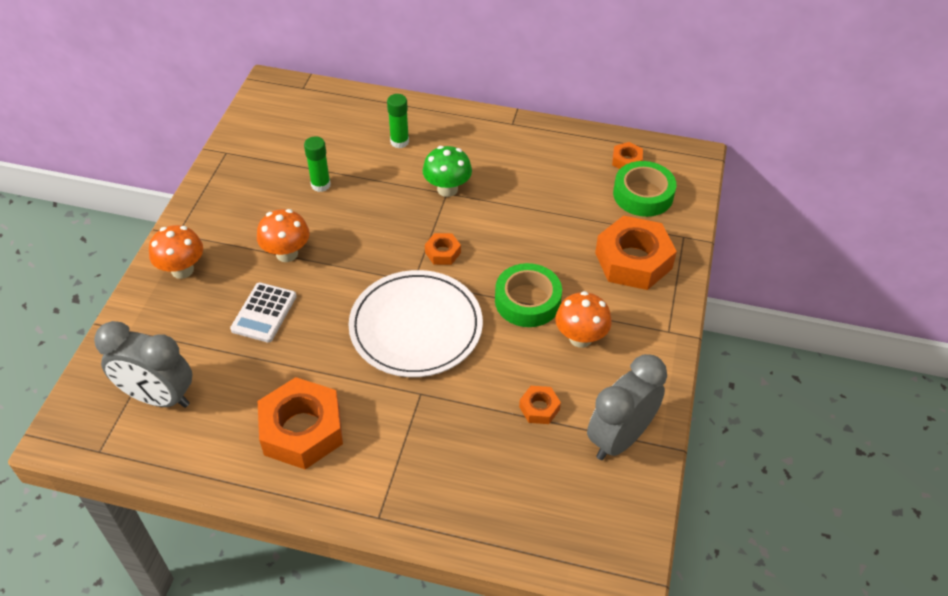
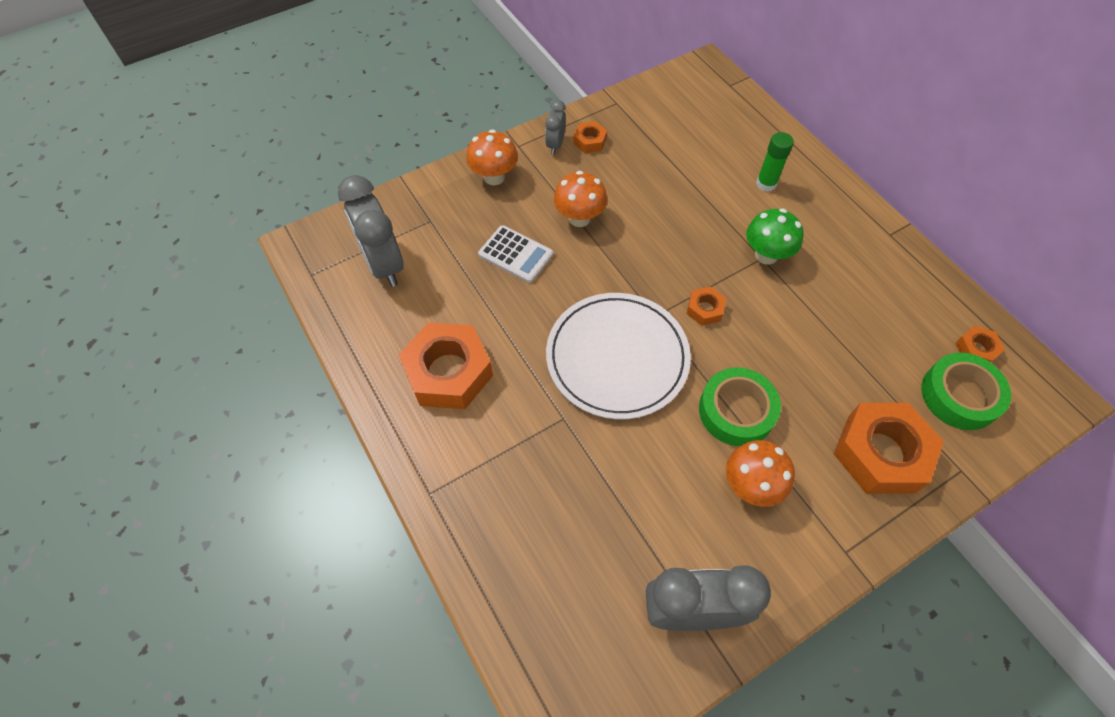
camera: 45 degrees right, 10 degrees up
(209, 214) = (555, 145): none -> grey clock
(264, 313) = (515, 254): white calculator -> white calculator turned 120 degrees counterclockwise
(320, 185) = (662, 178): green glue stick -> none
(539, 408) = (647, 518): orange nut -> orange nut (590, 141)

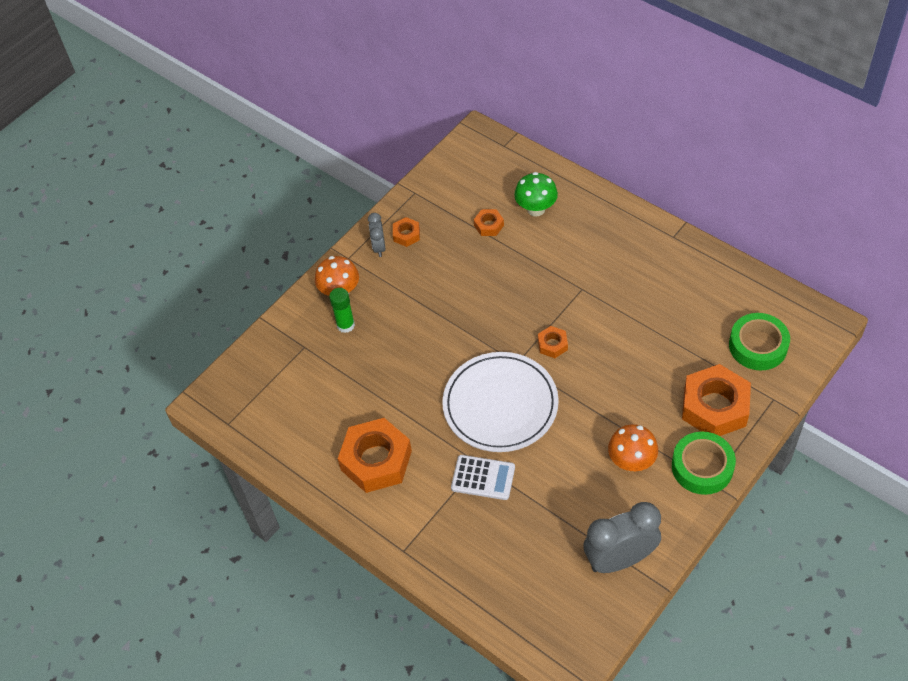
camera: 15 degrees left, 5 degrees down
(384, 264) = (284, 395): grey clock -> none
(515, 254) = (387, 351): white calculator -> white calculator (483, 478)
(579, 218) = (425, 304): orange mushroom -> none
(736, 411) = (603, 413): green tape -> green tape (702, 467)
(766, 184) = (563, 225): green glue stick -> green glue stick (345, 325)
(766, 255) = (584, 285): green mushroom -> green mushroom (536, 209)
(976, 349) = (760, 307): orange nut -> orange nut (489, 225)

